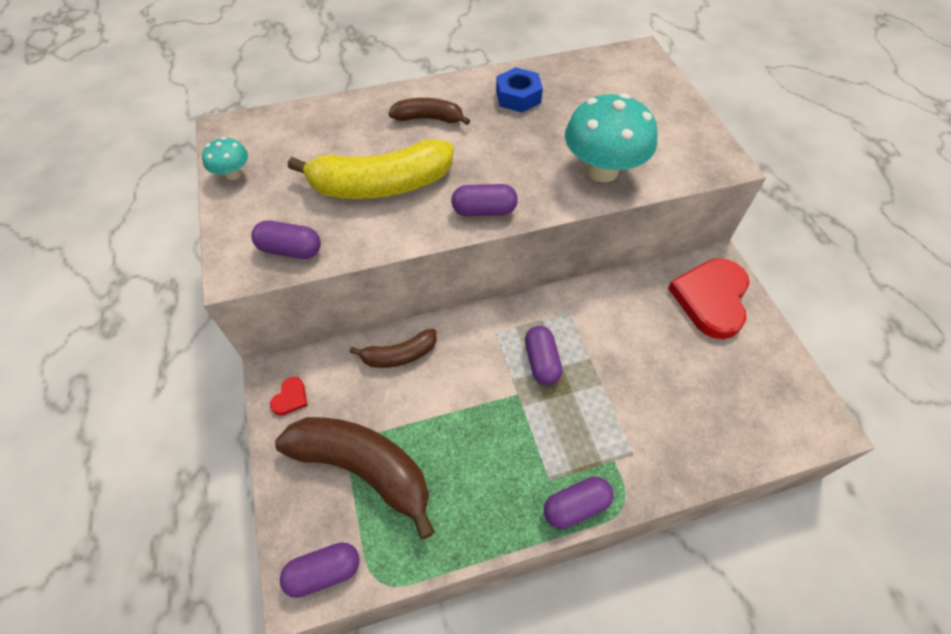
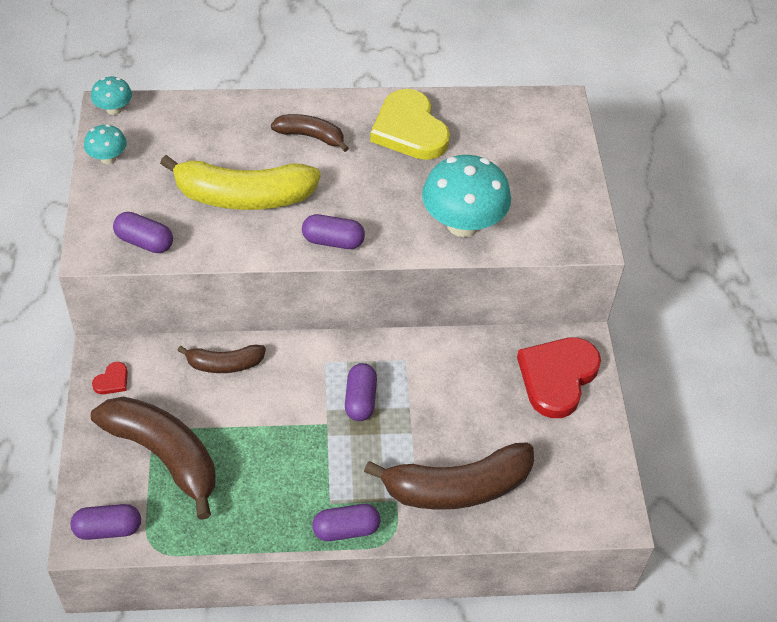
camera: 10 degrees right, 5 degrees down
(229, 128) = (114, 109): none -> turquoise mushroom
(518, 97) = (409, 130): blue nut -> yellow heart
(666, 432) = (456, 488): none -> brown banana

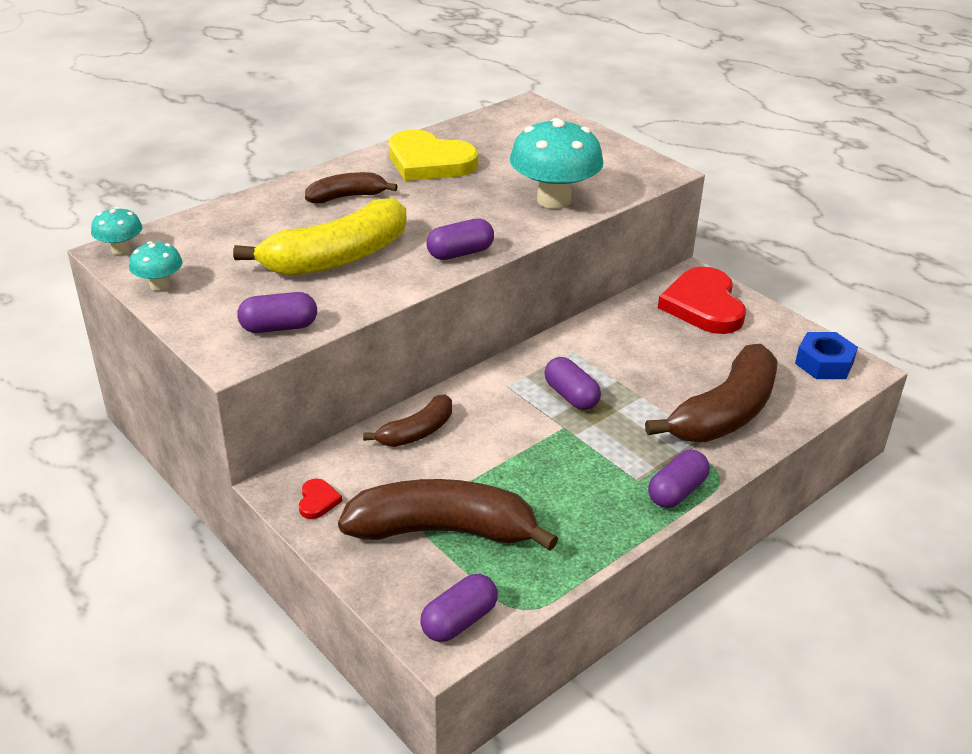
camera: 35 degrees left, 15 degrees down
(591, 493) = (824, 363): none -> blue nut

